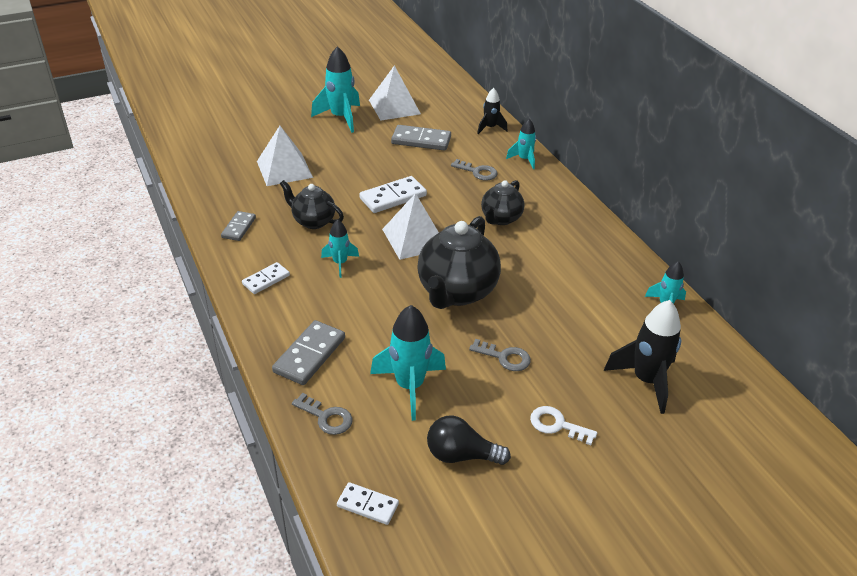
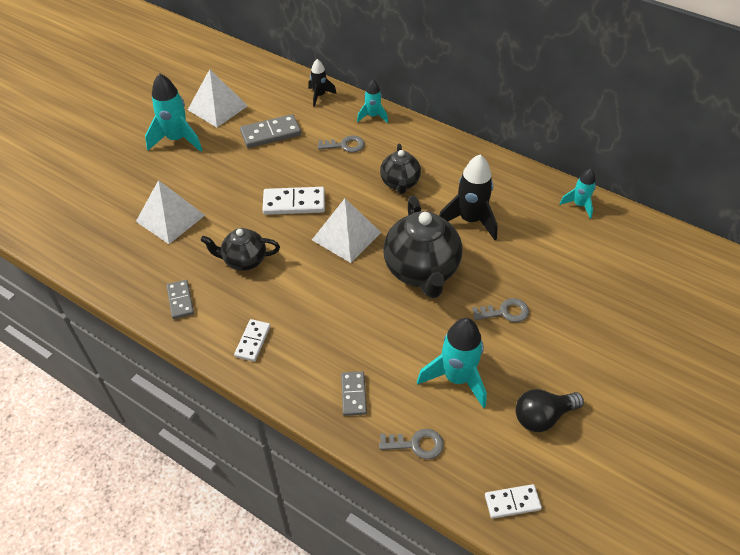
camera: 30 degrees left, 10 degrees up
(309, 355) = (353, 394): grey domino -> grey domino, size x0.63
(340, 263) = (304, 292): turquoise rocket -> none
(393, 197) = (294, 203): white domino -> white domino turned 60 degrees clockwise
(557, 425) = (587, 350): white key -> none
(646, 380) = (615, 278): black rocket -> black rocket (470, 220)

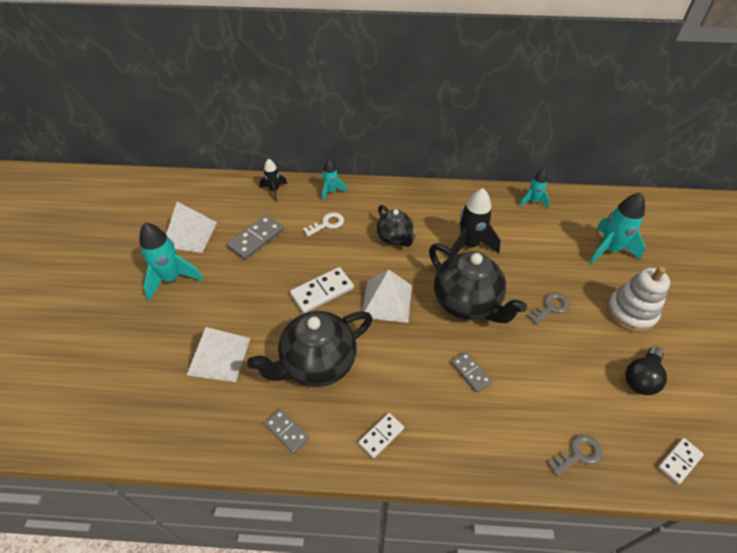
camera: 30 degrees left, 0 degrees up
(244, 260) = (317, 364): black teapot -> black teapot, size x1.73
(253, 341) = (381, 436): white domino -> white domino turned 60 degrees clockwise
(345, 145) = (327, 224): grey key -> white key
(353, 394) = (499, 438): grey domino -> grey domino (470, 373)
(456, 378) = (561, 380): turquoise rocket -> turquoise rocket (609, 250)
(589, 355) = (631, 312): none -> white stacking toy

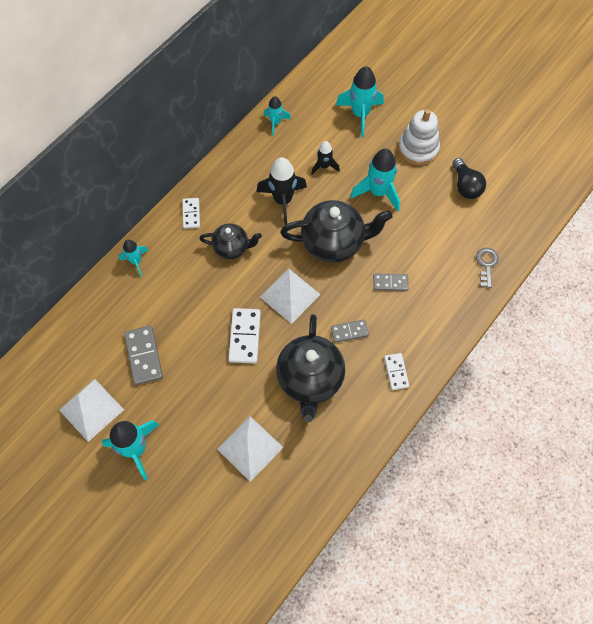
camera: 55 degrees left, 15 degrees up
(274, 190) = (93, 308): black rocket -> black rocket (324, 166)
(286, 431) = (350, 432): grey domino -> grey domino (349, 332)
(327, 224) = (173, 289): white key -> none
(551, 307) = (378, 192): grey key -> turquoise rocket
(679, 461) = (526, 215): white domino -> white domino (191, 214)

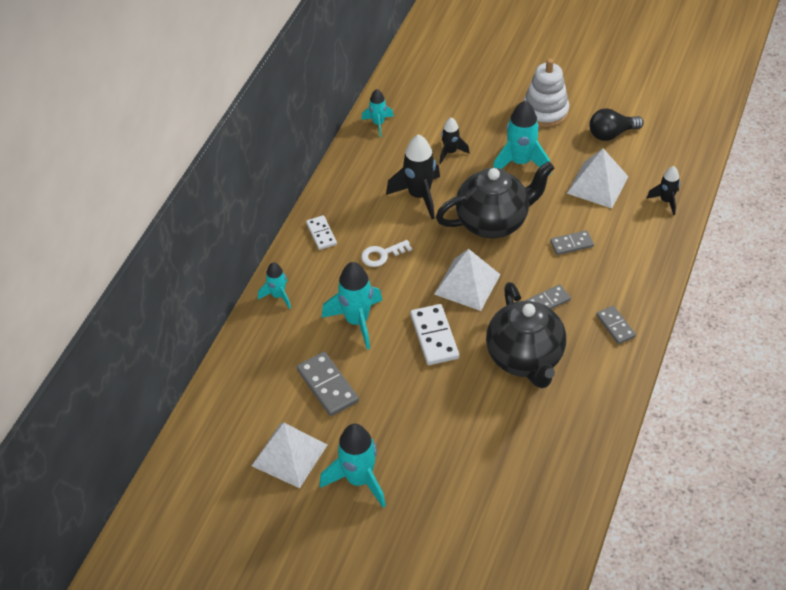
camera: 15 degrees left, 15 degrees down
(232, 248) = (382, 255): black teapot -> white key
(250, 448) = (488, 442): white pyramid -> white pyramid (597, 185)
(360, 114) = (468, 94): turquoise rocket -> turquoise rocket (357, 321)
(396, 372) = (615, 326): white domino -> grey domino
(465, 186) = (611, 134): black light bulb -> black light bulb turned 105 degrees clockwise
(486, 264) = (666, 201): grey key -> black rocket

